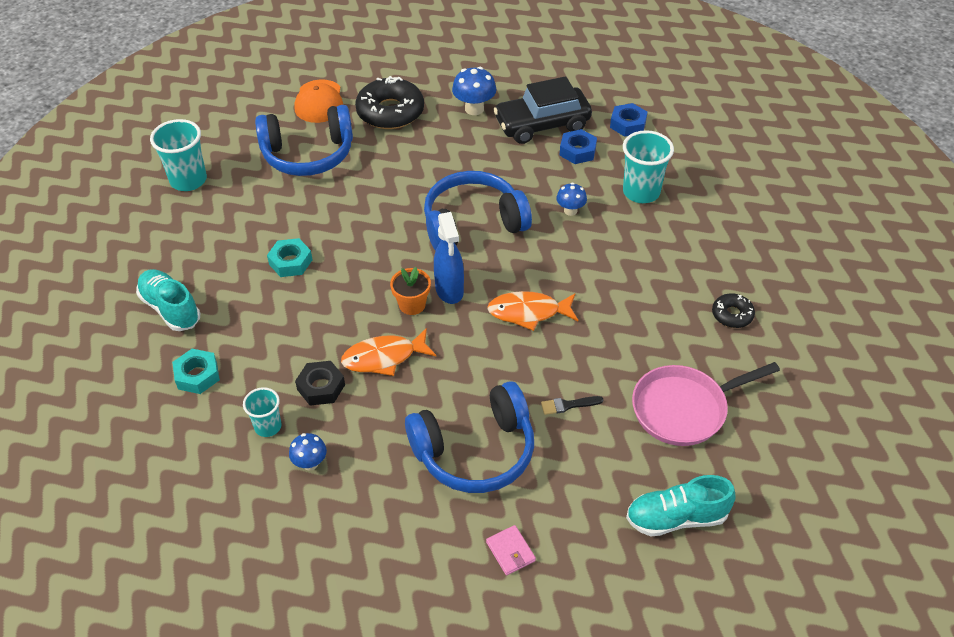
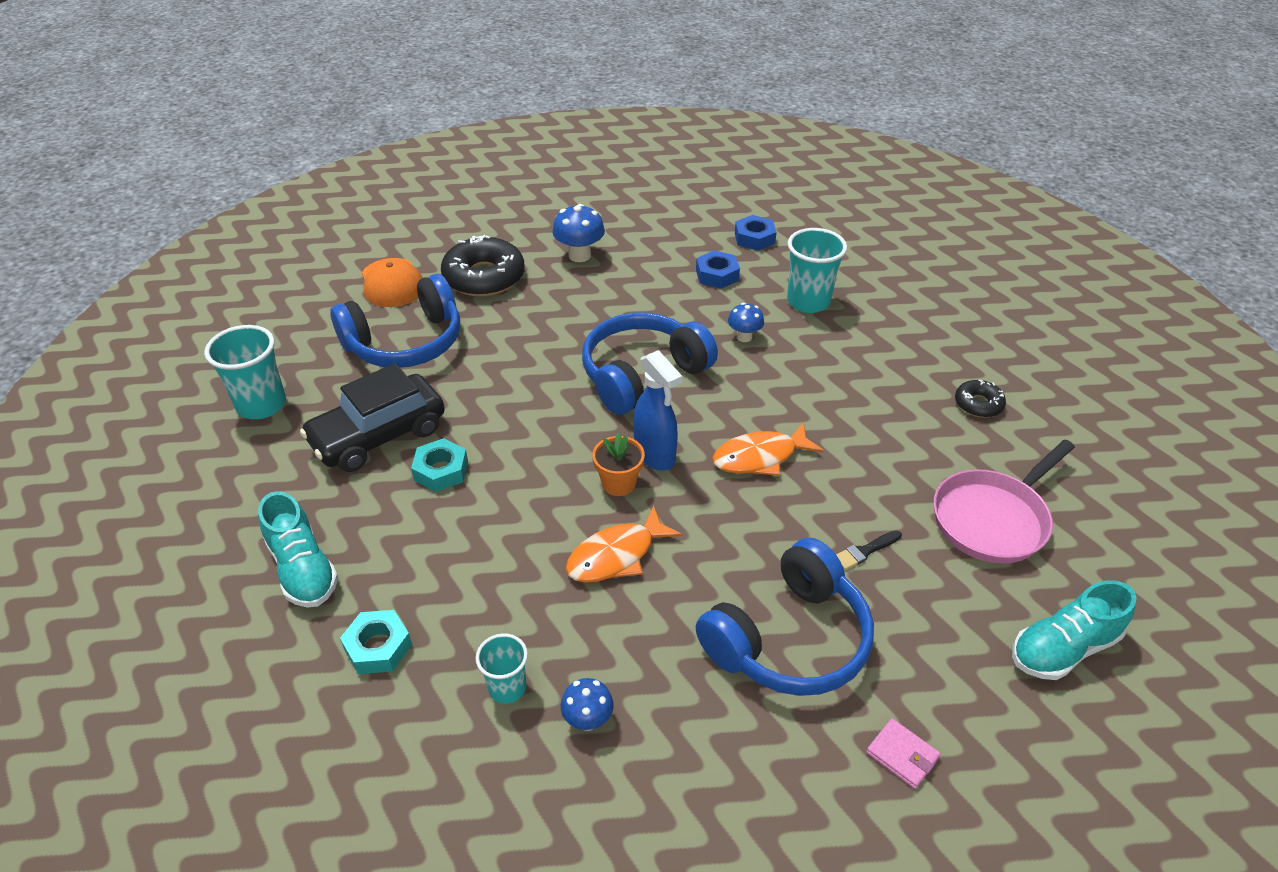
camera: 20 degrees left, 5 degrees down
(171, 309) = (303, 569): turquoise shoe -> turquoise shoe turned 150 degrees counterclockwise
(321, 387) = (554, 615): black nut -> none
(542, 124) = (663, 256): black car -> black car (378, 435)

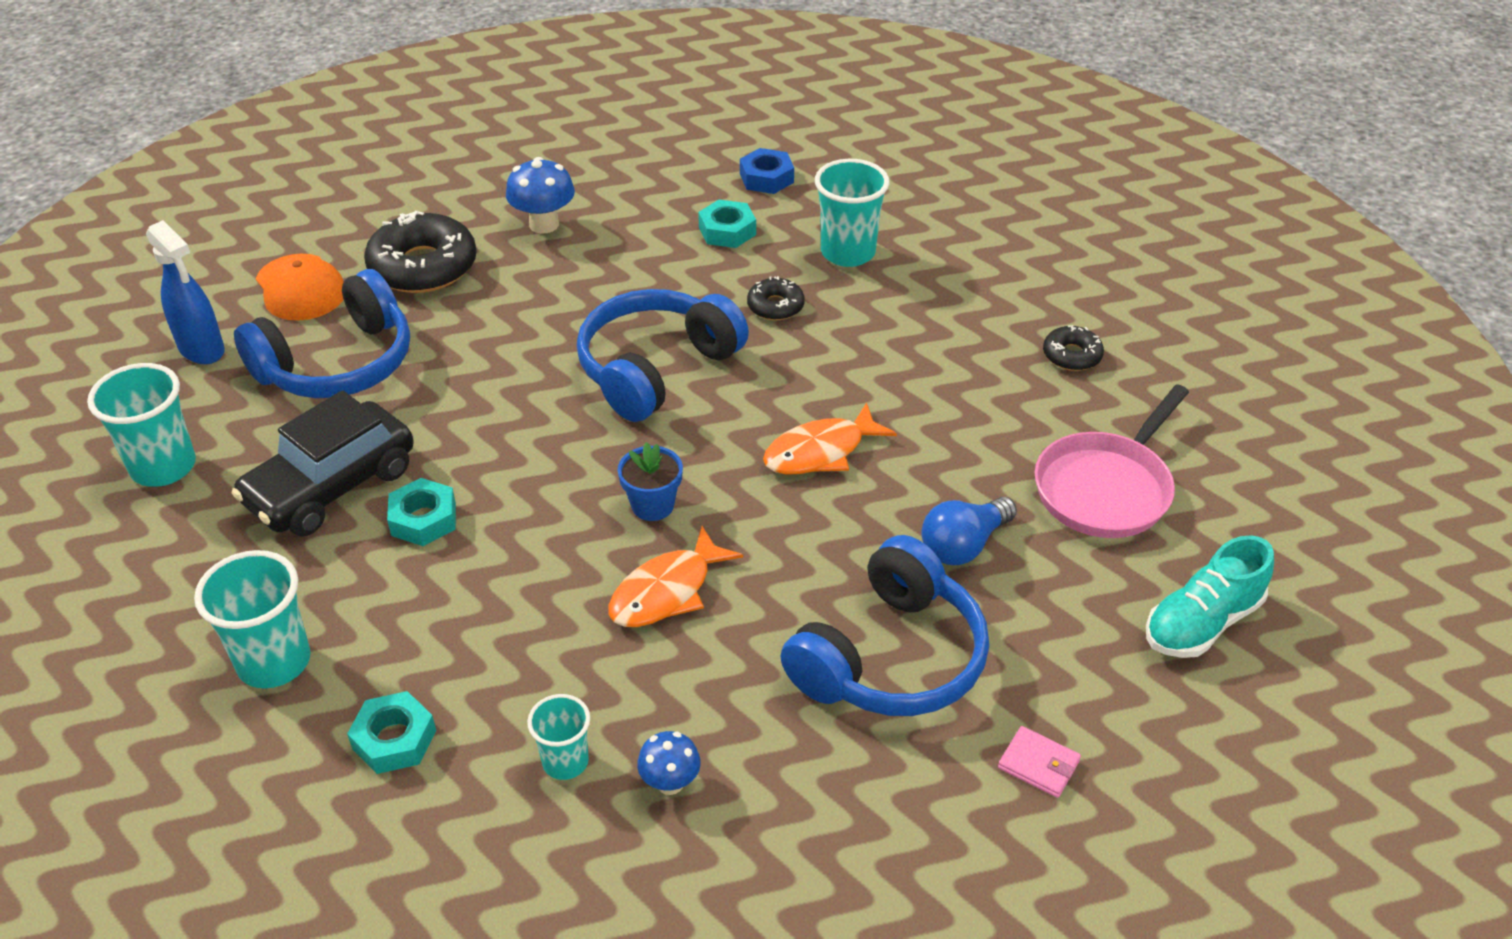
camera: 10 degrees left, 0 degrees up
(303, 569) = (274, 662): turquoise shoe -> turquoise cup
(619, 483) = (652, 505): orange flower pot -> blue flower pot
(655, 455) = (691, 466): blue spray bottle -> blue spray bottle (202, 350)
(717, 275) = (727, 231): blue nut -> turquoise nut
(744, 337) = (775, 306): blue mushroom -> black donut
(865, 551) = (963, 545): black brush -> blue light bulb

